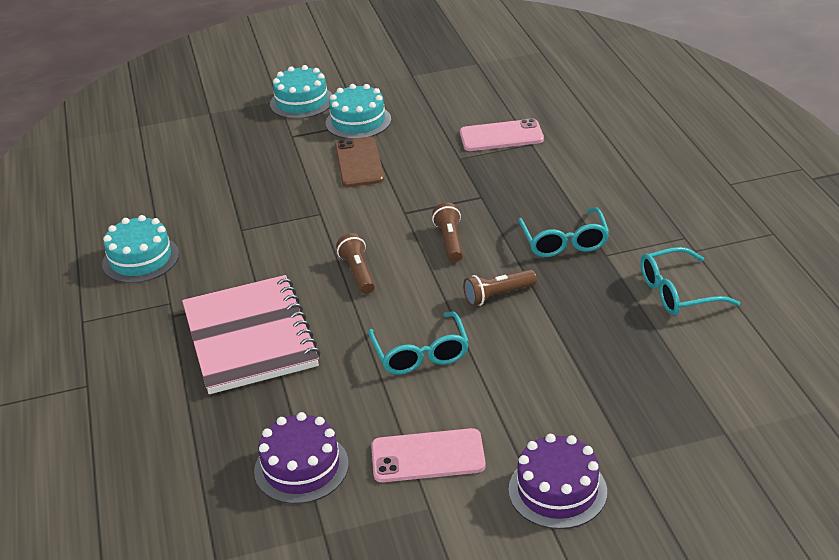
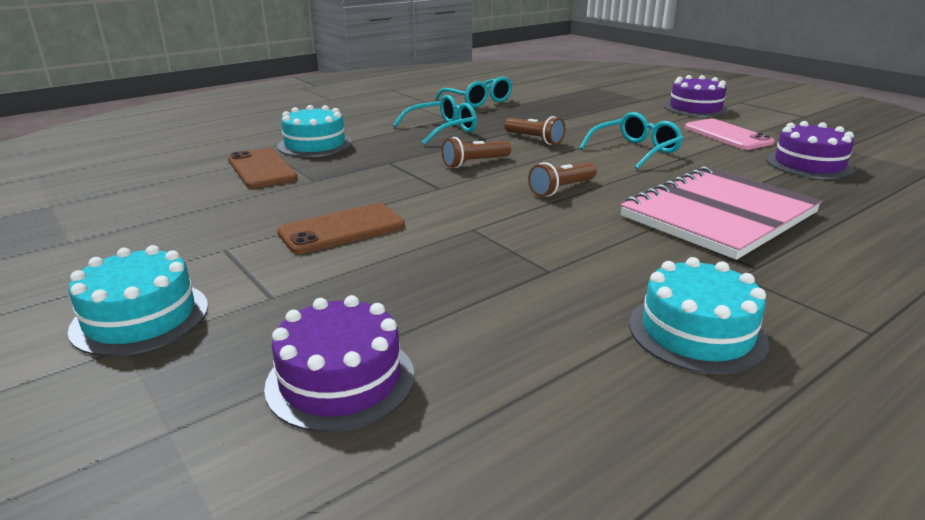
camera: 115 degrees left, 10 degrees down
(204, 150) = (340, 380): none -> purple cake
(358, 121) = (222, 252): turquoise cake -> turquoise cake (315, 144)
(501, 136) = (261, 169): pink phone -> brown phone

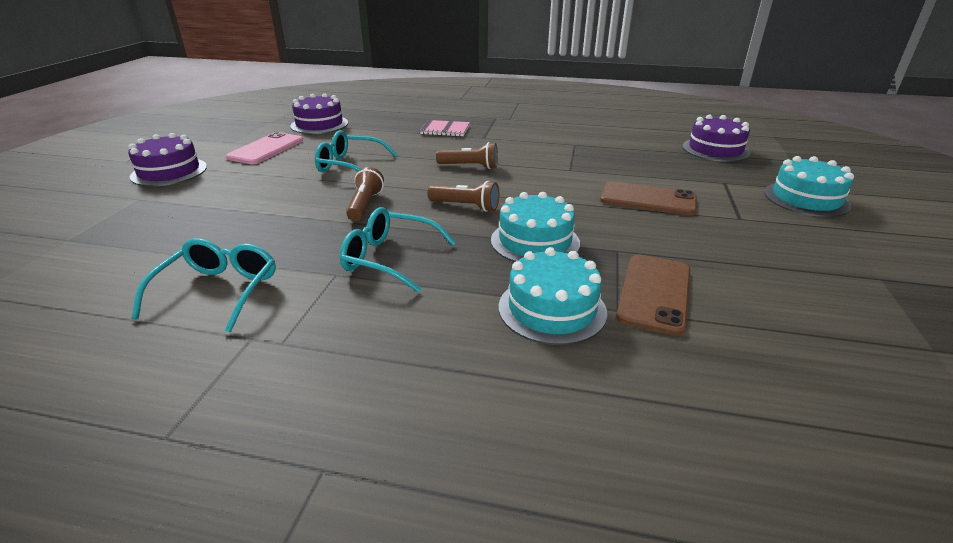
camera: 130 degrees left, 5 degrees up
(696, 332) = (568, 118): turquoise cake -> turquoise cake (535, 241)
(718, 215) = (445, 130): pink notebook -> pink notebook, size x0.45

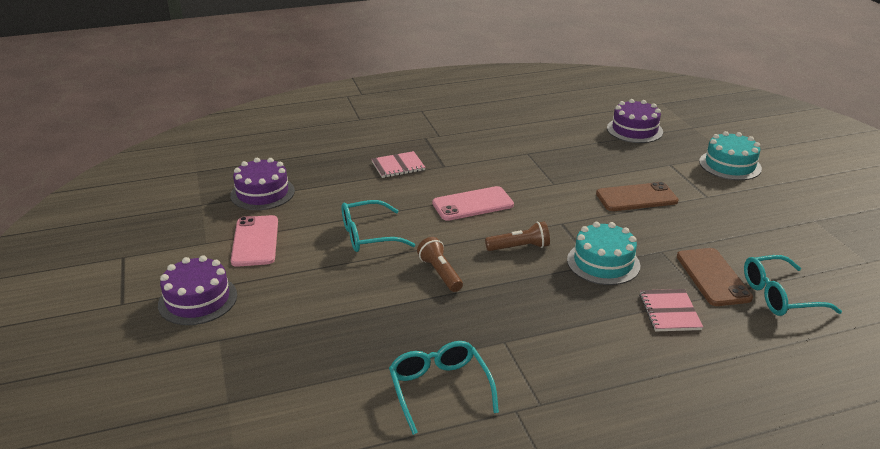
camera: 30 degrees left, 0 degrees up
(389, 258) = (524, 314): turquoise glasses -> turquoise glasses (779, 296)
(470, 166) = (473, 204): brown flashlight -> pink phone
(552, 309) = (669, 312): turquoise cake -> pink notebook

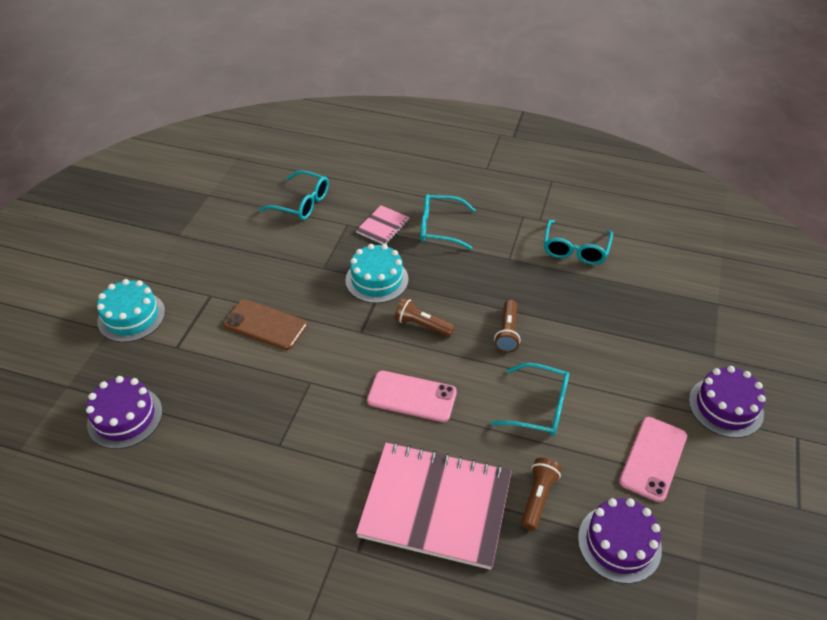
camera: 145 degrees left, 15 degrees up
(333, 192) = (538, 497): none -> brown flashlight
(398, 166) = (435, 505): pink notebook -> pink notebook, size x2.21
(614, 339) = (439, 227): none -> turquoise glasses
(713, 277) = (320, 233): brown phone -> none

